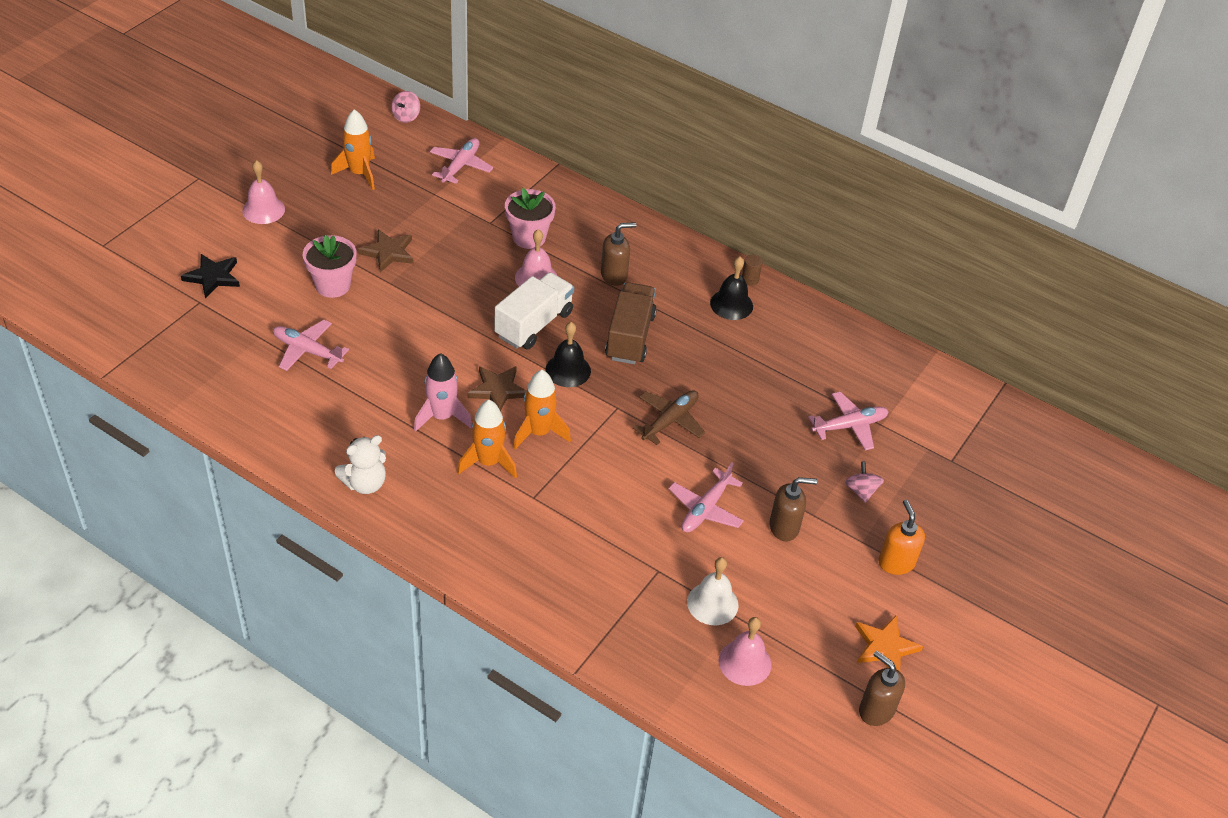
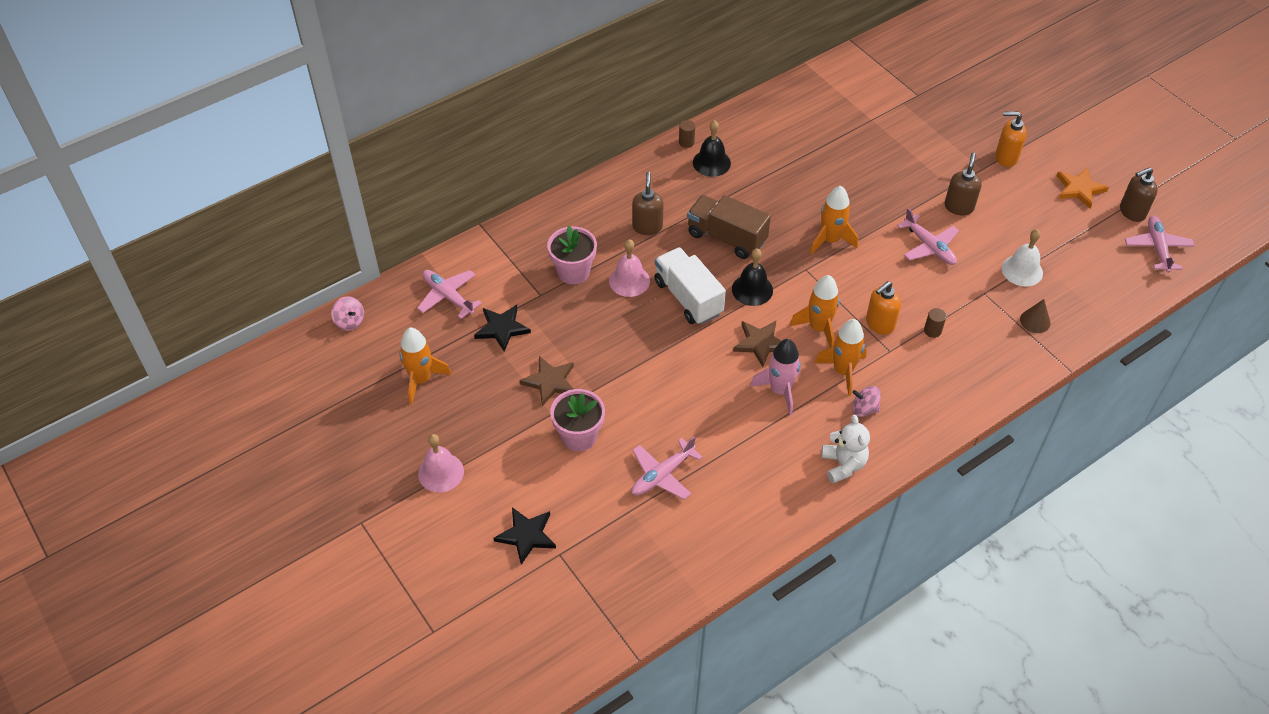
camera: 65 degrees left, 5 degrees up
(438, 208) = (502, 328): none -> black star
(568, 482) = (879, 324): none -> orange soap dispenser
(578, 530) = (932, 331): none -> brown cylinder
(637, 626) = (1035, 321): none -> brown cone
(670, 420) = (830, 240): brown plane -> orange rocket
(744, 662) = (1079, 269): pink bell -> none
(849, 426) = (868, 137): pink plane -> pink plane (1157, 248)
(861, 491) = (934, 153): pink spinning top -> pink spinning top (864, 409)

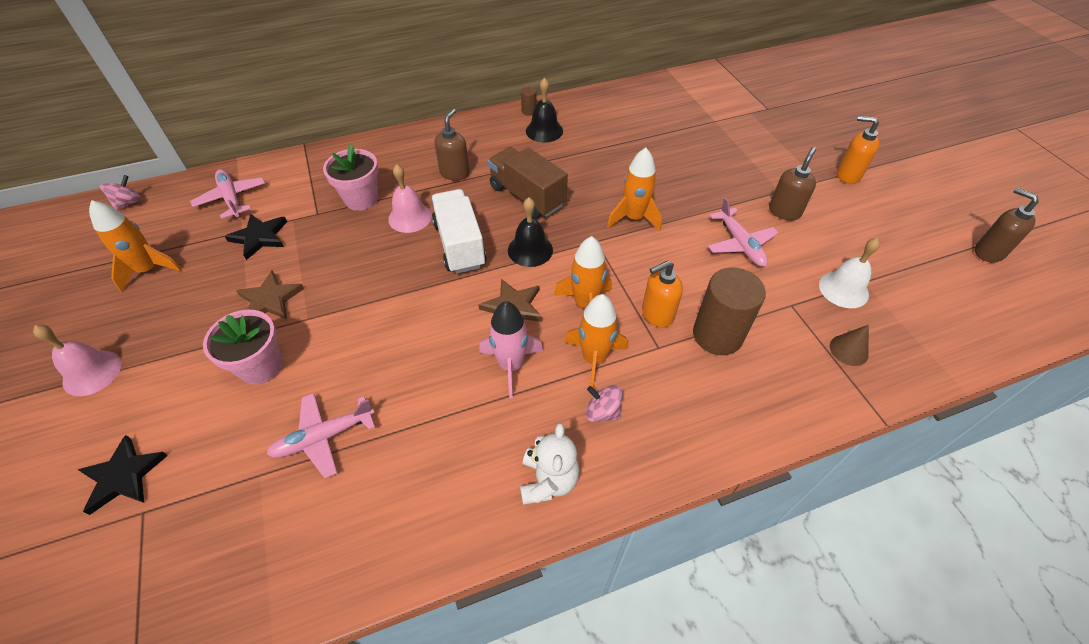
camera: 15 degrees right, 0 degrees up
(350, 321) = (128, 203): pink spinning top -> pink spinning top turned 120 degrees counterclockwise
(932, 331) = (717, 335): brown cylinder -> brown cylinder, size x2.37
(1079, 189) = (927, 218): orange star -> none
(1132, 212) = (988, 252): brown soap dispenser -> brown soap dispenser turned 60 degrees clockwise
(1157, 248) = (1018, 296): pink plane -> none

